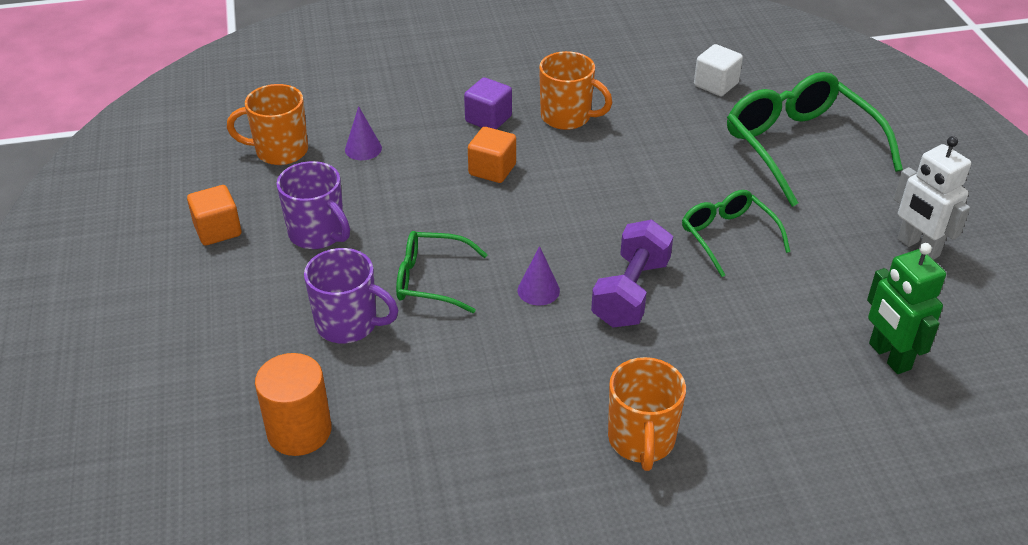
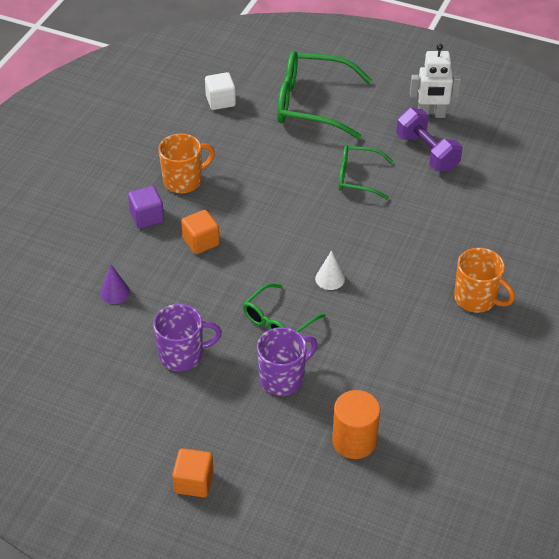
camera: 55 degrees left, 5 degrees up
(218, 230) = (128, 405): orange cube -> orange cube (194, 482)
(280, 151) = (72, 336): orange mug -> none
(538, 290) = (330, 278): purple cone -> white cone
(630, 293) = (366, 242): purple dumbbell -> purple dumbbell (427, 152)
(889, 356) = (495, 175): green robot -> none

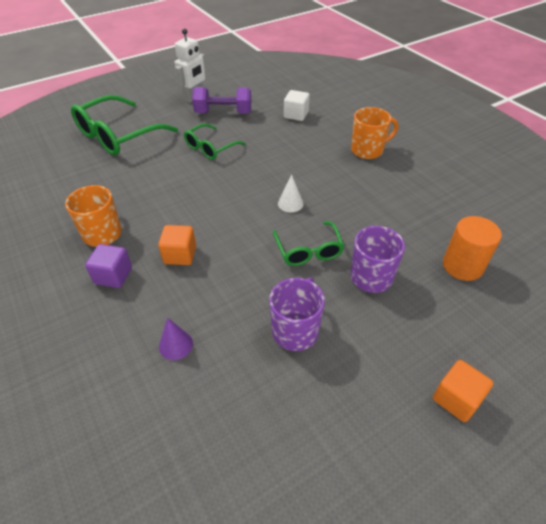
camera: 55 degrees left, 0 degrees up
(220, 101) = (51, 174): white cube -> white cube (296, 115)

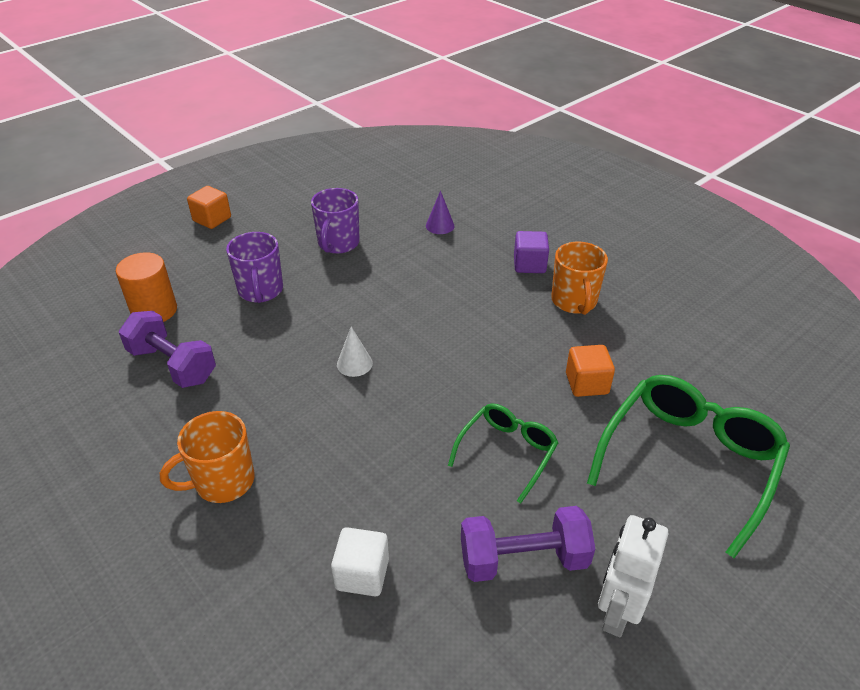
camera: 170 degrees right, 5 degrees down
(180, 255) = (472, 289): orange cube -> orange cube (586, 383)
(308, 251) = (328, 308): green glasses -> none
(424, 216) = (172, 365): none -> purple dumbbell

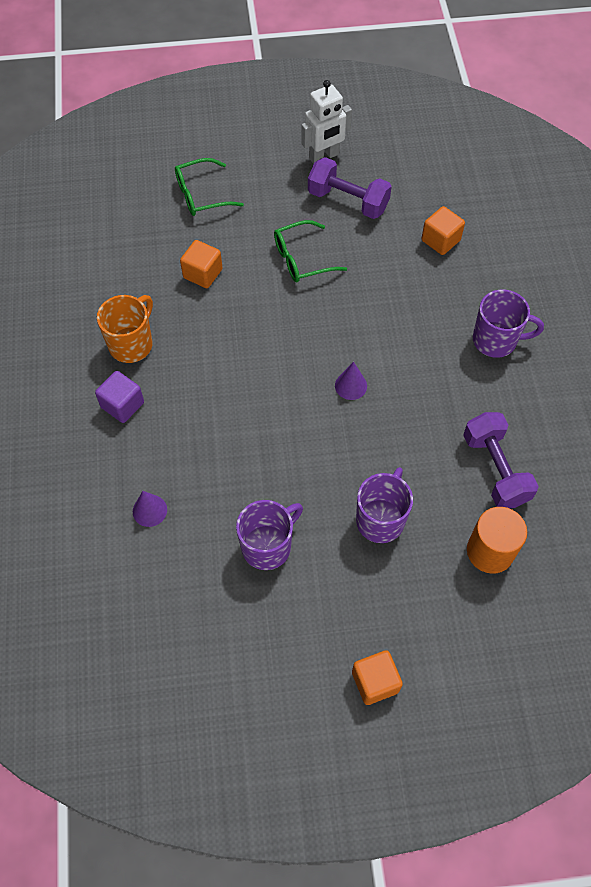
camera: 145 degrees left, 20 degrees up
(223, 481) = (496, 340): orange mug -> purple mug
(354, 363) = (351, 385): white cone -> purple cone
(362, 574) = (440, 240): white cube -> orange cube
(689, 461) = (201, 195): green glasses -> green glasses, size x0.57

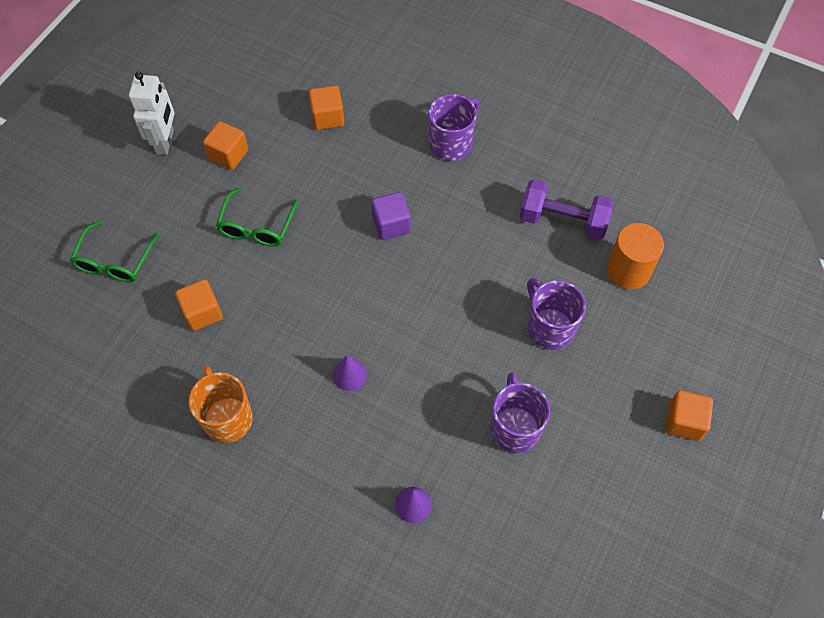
camera: 55 degrees left, 0 degrees up
(122, 405) = (286, 464): purple cube -> purple cube (391, 224)
(348, 201) = (228, 155): purple dumbbell -> orange cube
(351, 385) = (412, 270): purple cone -> purple cone (349, 374)

